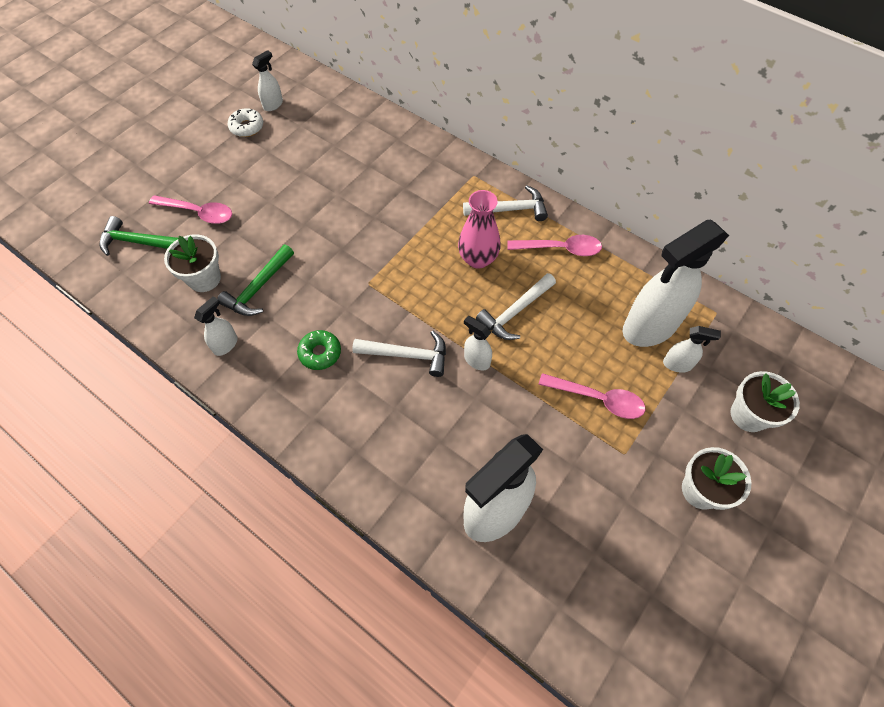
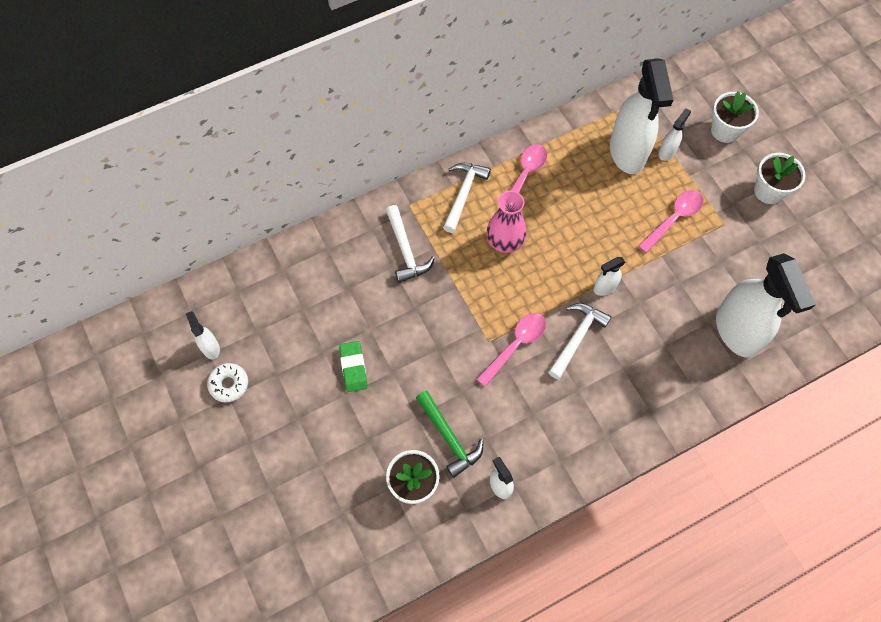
camera: 65 degrees left, 5 degrees up
(139, 242) = (335, 538): green hammer -> none
(198, 212) = (325, 468): pink spoon -> pink spoon (515, 345)
(296, 197) = (353, 367): none -> green eraser
(320, 353) = (544, 407): green donut -> none
(515, 312) = (571, 239): white hammer -> white hammer (405, 250)

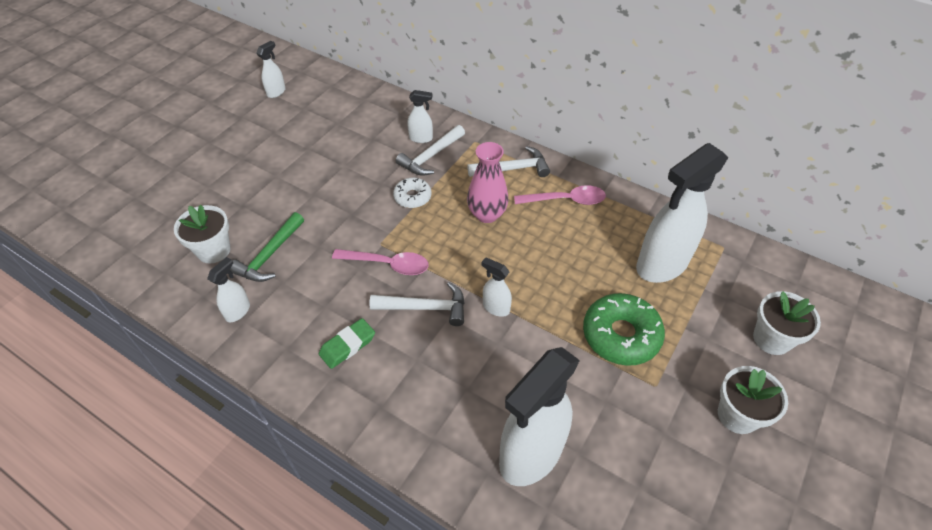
camera: 60 degrees right, 15 degrees down
(229, 384) = (251, 112): white donut -> white donut (412, 197)
(353, 367) = (303, 170): green eraser -> green eraser (347, 346)
(667, 152) = (694, 297): white spray bottle -> white spray bottle (421, 138)
(673, 219) = (621, 335): pink spoon -> green donut

